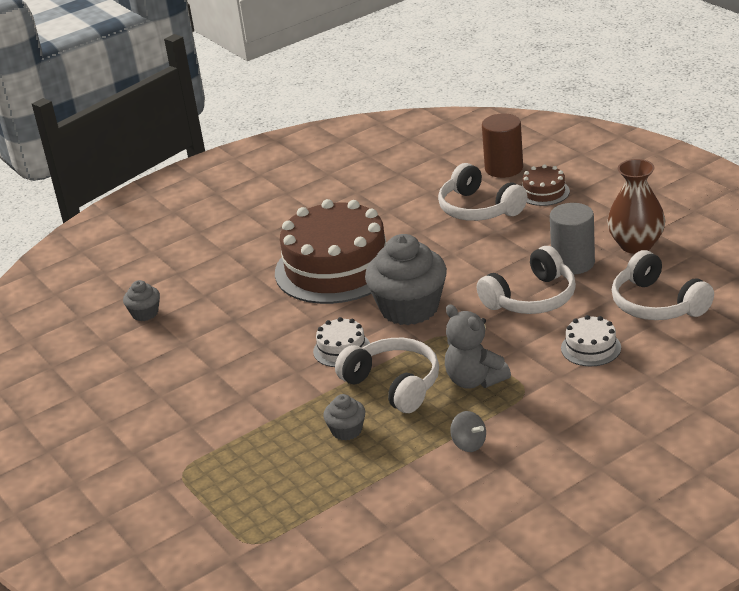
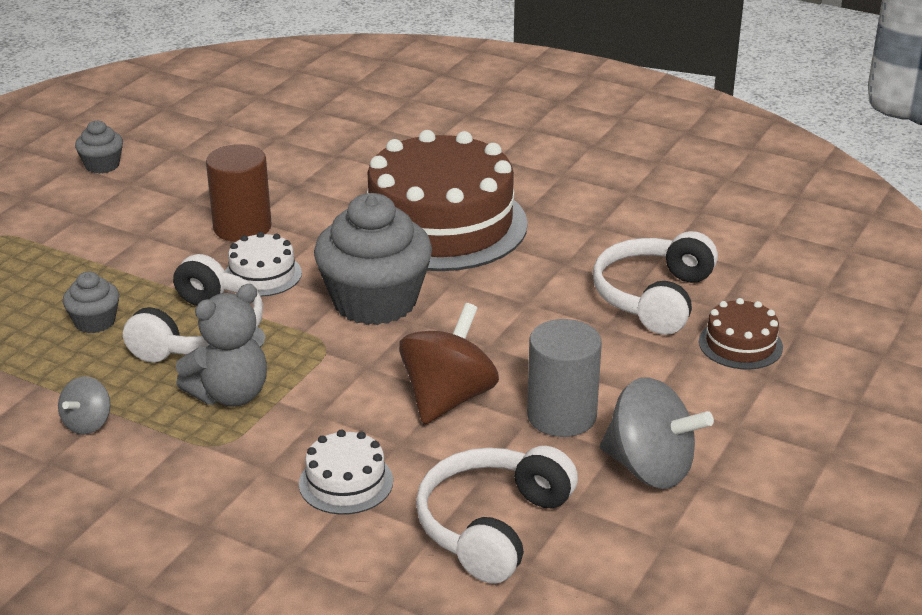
camera: 60 degrees right, 0 degrees up
(145, 313) = (283, 130): grey cupcake -> grey cupcake (102, 165)
(474, 380) = (230, 394): grey teddy bear -> grey teddy bear turned 150 degrees counterclockwise
(504, 168) = (780, 293): brown cylinder -> brown cylinder (242, 227)
(532, 298) = (448, 398): white headphones -> brown spinning top
(636, 245) = (650, 468): brown vase -> grey spinning top

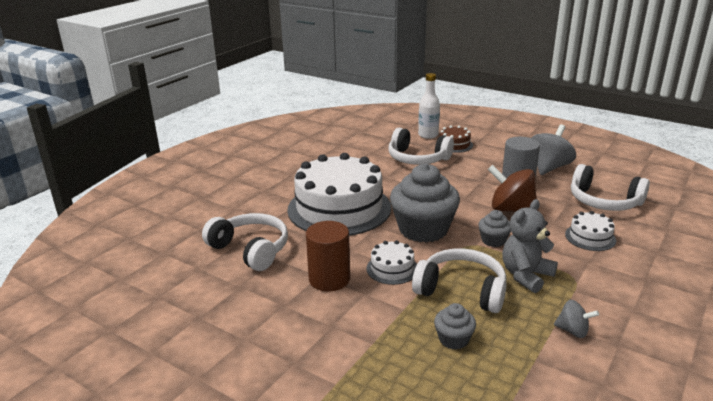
camera: 85 degrees left, 5 degrees down
(102, 165) = (206, 359): grey cupcake -> grey cupcake (493, 240)
(230, 394) = (526, 275): grey teddy bear -> grey teddy bear turned 105 degrees counterclockwise
(320, 166) = (250, 249): none -> white headphones
(441, 224) = (339, 208): brown cake -> white cake
(782, 311) = (428, 135): none -> white bottle

